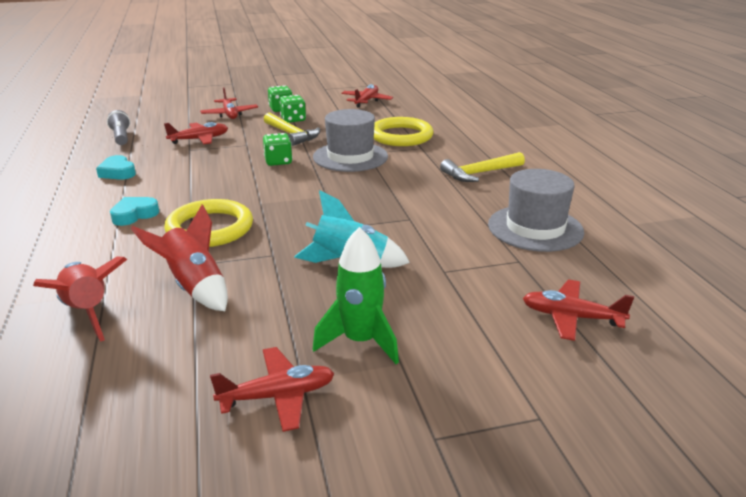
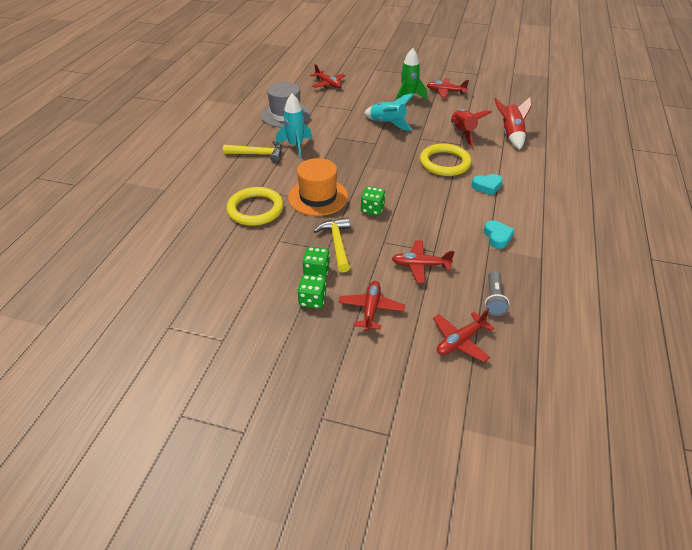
camera: 150 degrees left, 15 degrees up
(350, 157) = (318, 197): grey hat -> orange hat
(366, 101) = (214, 283): red plane -> red plane (460, 341)
(449, 193) = (296, 146): none -> turquoise rocket

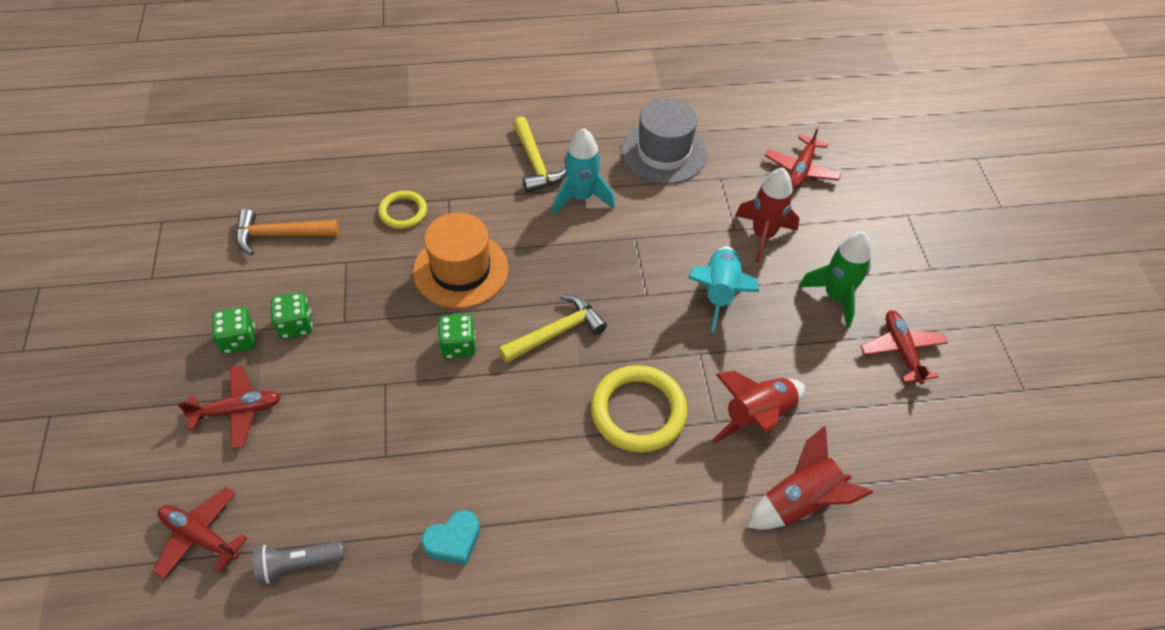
camera: 65 degrees right, 10 degrees up
(233, 265) = (280, 235): none -> orange hammer
(255, 209) = (403, 212): yellow ring -> yellow ring, size x0.58
(337, 244) = (360, 329): yellow hammer -> yellow hammer (556, 332)
(360, 104) = (763, 235): none -> red rocket
(420, 265) = (346, 446): red plane -> none
(487, 186) = (595, 495): turquoise heart -> none

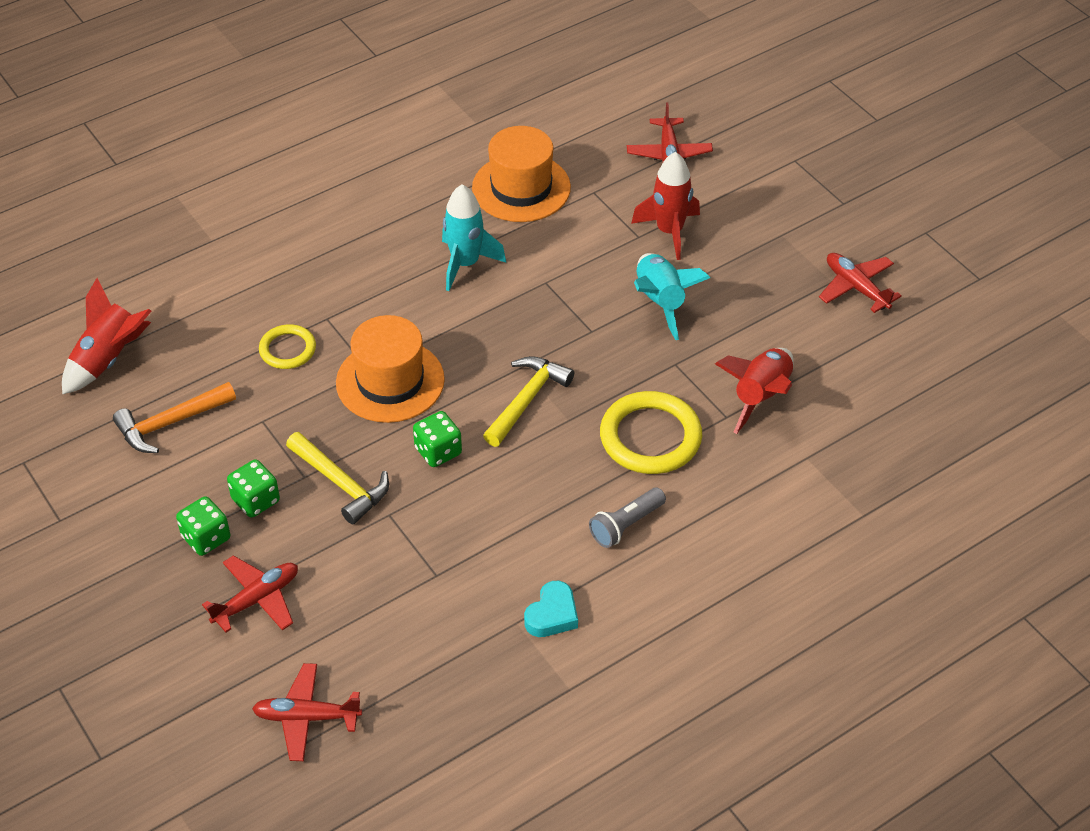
camera: 25 degrees left, 5 degrees down
(298, 564) = (420, 697): grey flashlight -> grey flashlight (626, 525)
(535, 163) = (394, 248): yellow hammer -> yellow hammer (340, 483)
(663, 152) = (521, 188): grey hat -> orange hat
(800, 502) = (839, 451): red rocket -> red rocket (109, 359)
(835, 296) = (770, 262): green rocket -> none

